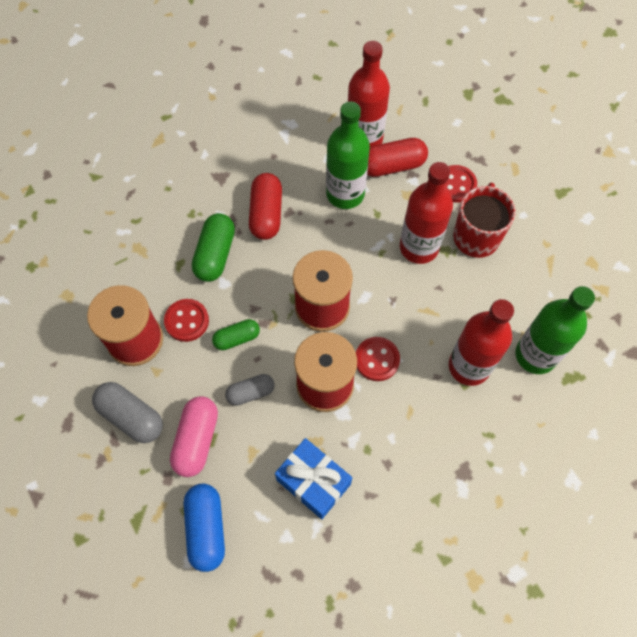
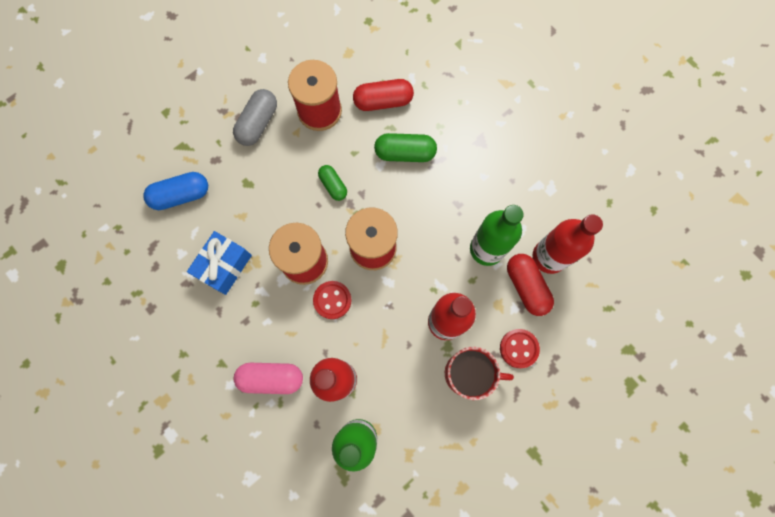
camera: 80 degrees right, 10 degrees up
(187, 321) = (342, 144): red button -> none
(197, 440) = (246, 174): pink capsule -> pink capsule (271, 378)
(250, 393) = (289, 205): grey capsule -> none
(266, 214) = (452, 186): red capsule -> red capsule (383, 101)

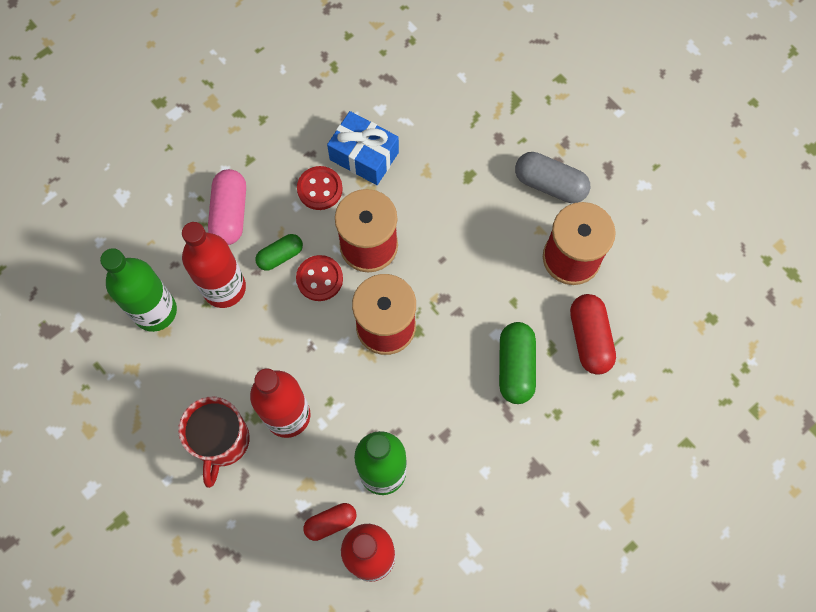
camera: 90 degrees right, 5 degrees down
(181, 195) = (452, 103): blue capsule -> none
(333, 185) = (468, 277): green capsule -> green capsule (280, 256)
(519, 348) = (250, 508): red button -> red button (320, 189)
(526, 286) = (330, 522): red capsule -> red capsule, size x0.64

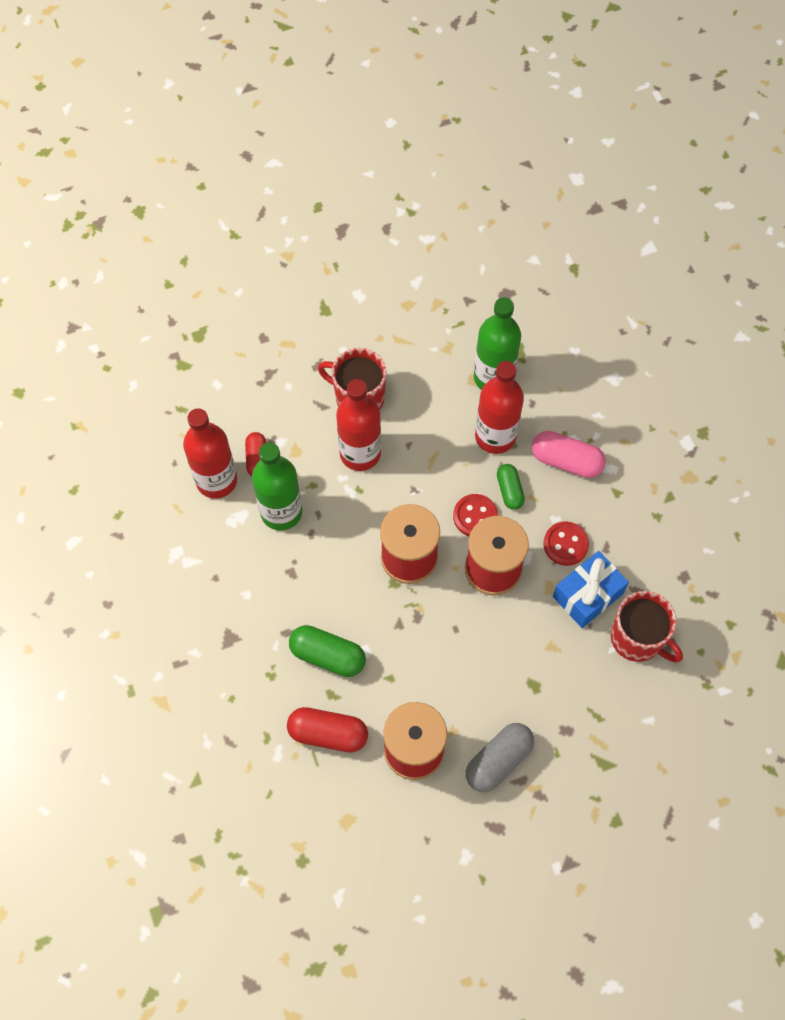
camera: 110 degrees right, 5 degrees down
(390, 104) = (637, 638): none -> red mug

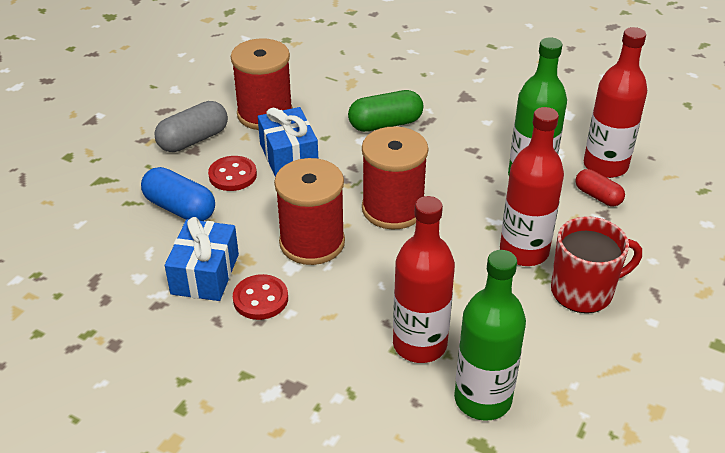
camera: 140 degrees right, 25 degrees down
(328, 733) = (336, 91): red capsule -> none
(437, 677) = (289, 156): none -> blue gift
(475, 516) = (368, 269): red button -> red button (232, 175)
(498, 761) = (193, 140): grey capsule -> grey capsule turned 45 degrees clockwise
(509, 490) = (357, 308): green capsule -> none
(563, 679) = (180, 208): none -> blue capsule
(566, 461) = (325, 370): pink capsule -> none
(637, 638) = (130, 270): red mug -> none

